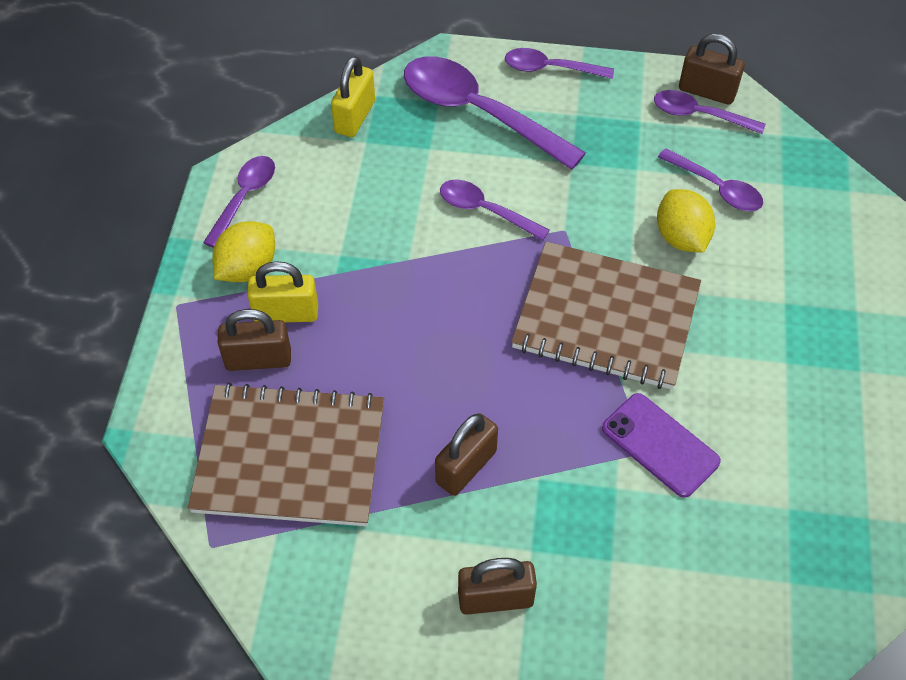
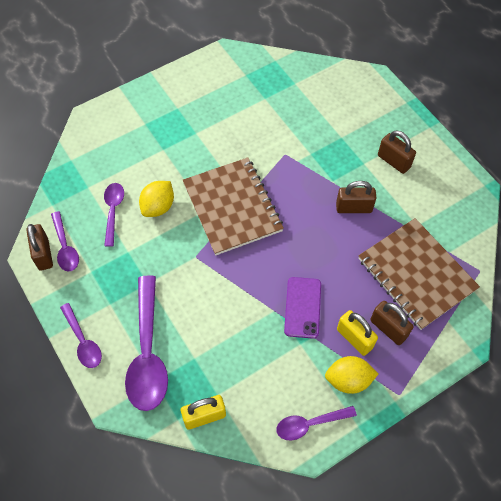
camera: 130 degrees left, 5 degrees up
(485, 210) = (214, 299): purple spoon -> none
(660, 445) = (277, 151): purple phone -> purple phone (302, 307)

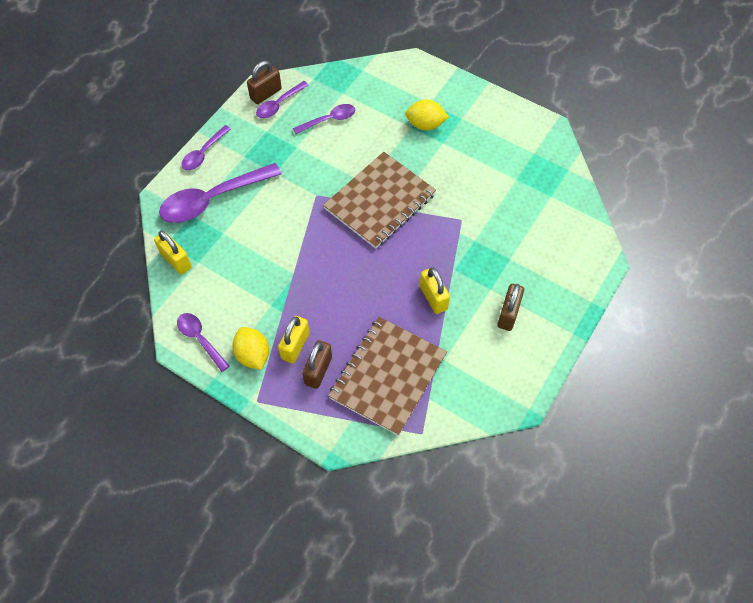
camera: 65 degrees right, 0 degrees up
(158, 207) = (350, 148): yellow lemon -> yellow lemon (425, 125)
(302, 307) = (306, 294): purple phone -> none
(353, 208) = (433, 298): brown padlock -> yellow padlock

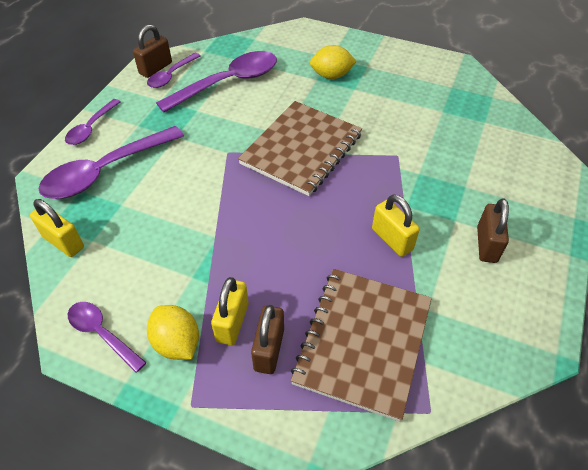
camera: 10 degrees left, 10 degrees down
(329, 120) = (228, 83): purple spoon -> purple spoon, size x1.83

